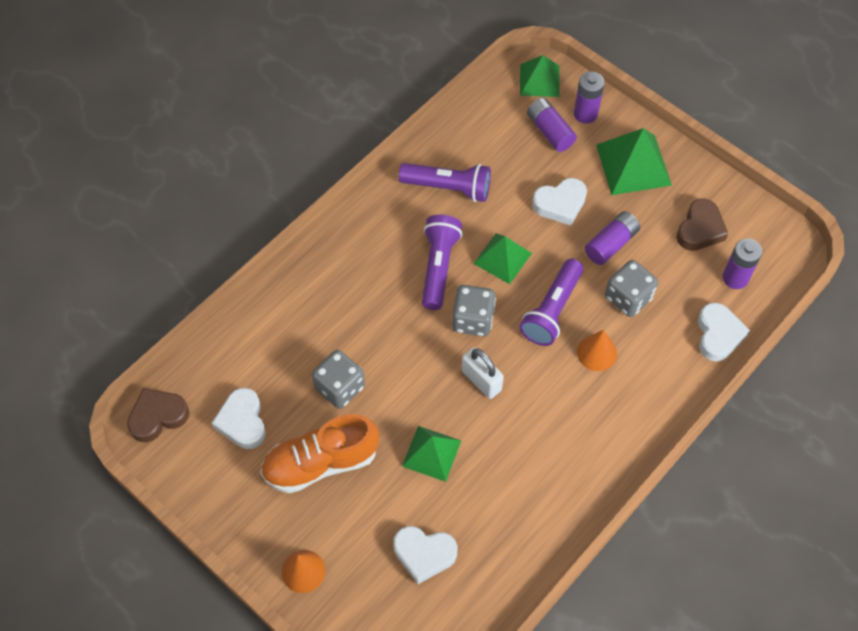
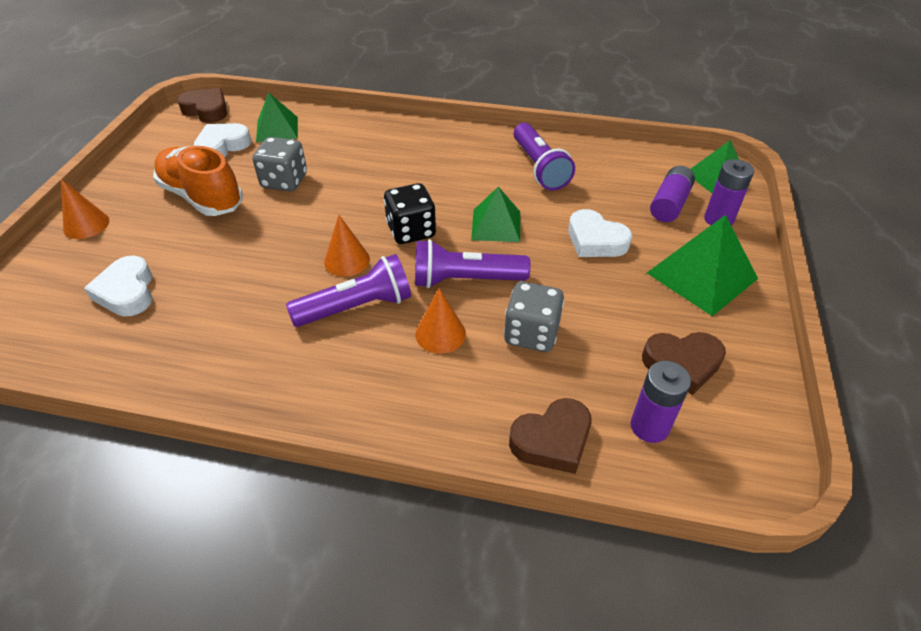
camera: 60 degrees right, 15 degrees down
(431, 453) = (245, 257): green pyramid -> green pyramid (277, 129)
(439, 267) = (451, 191): purple flashlight -> purple flashlight (357, 307)
(472, 320) = (411, 231): grey dice -> black dice
(481, 380) = (347, 260): white padlock -> orange cone
(611, 244) = (586, 294): purple battery -> none
(718, 335) = (552, 440): white heart -> brown heart

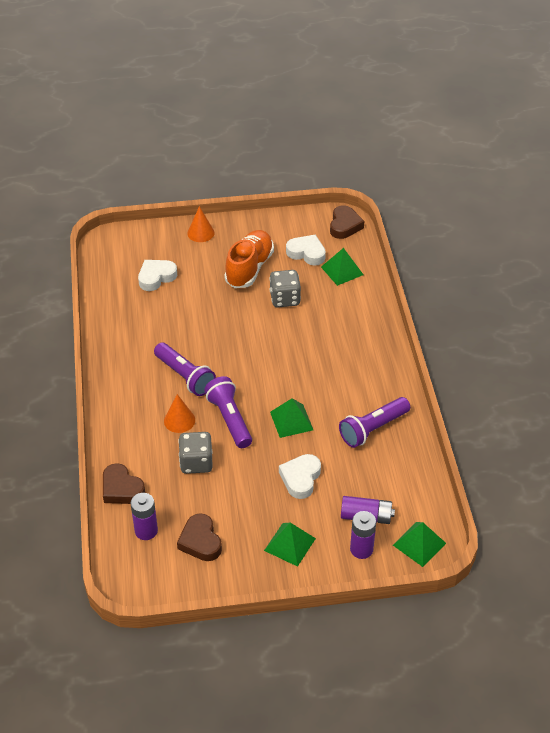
camera: 70 degrees right, 0 degrees up
(347, 260) = (222, 358): orange cone -> none
(411, 231) = (264, 379): black dice -> none
(702, 276) = (289, 544): green pyramid -> green pyramid, size x0.66

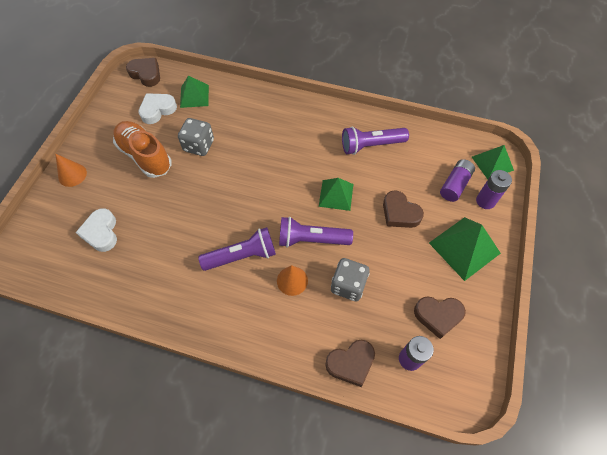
camera: 65 degrees left, 15 degrees up
(289, 544) = (464, 248): green pyramid -> green pyramid, size x1.51
(300, 478) = (400, 213): white heart -> brown heart
(372, 429) = (371, 145): purple flashlight -> purple flashlight turned 90 degrees clockwise

